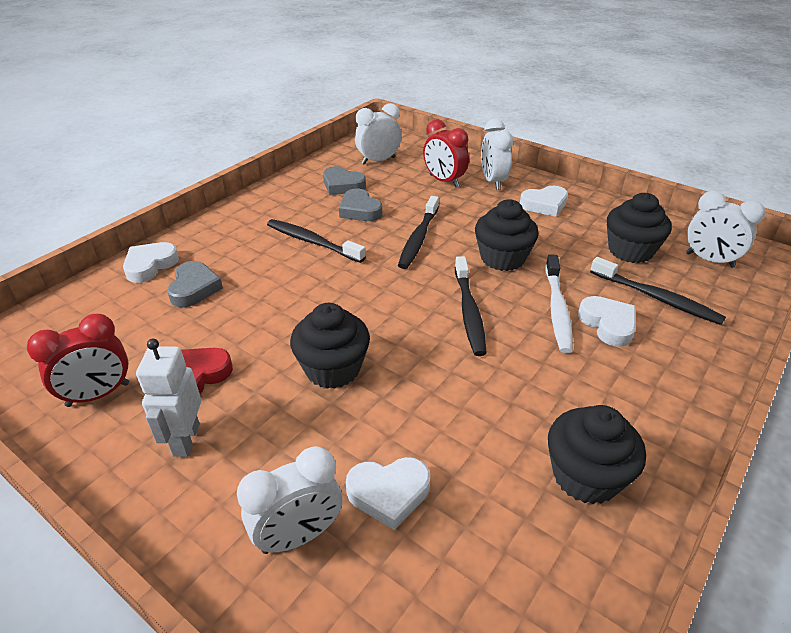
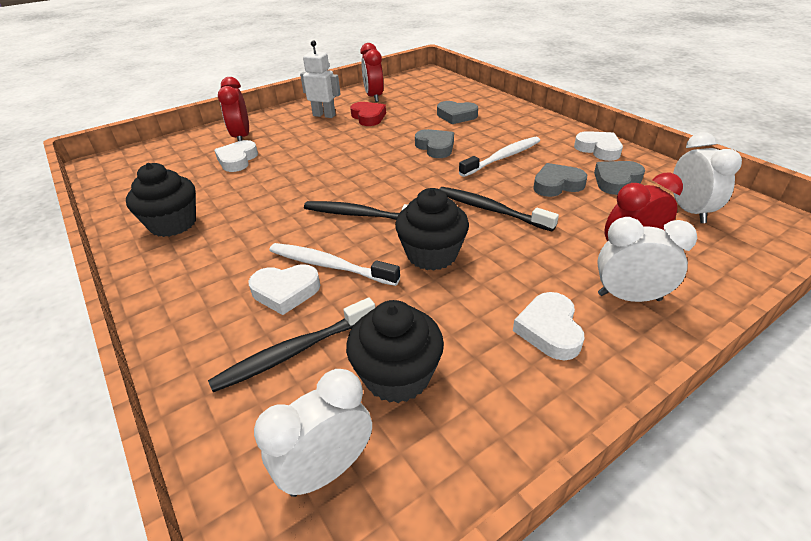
camera: 110 degrees right, 0 degrees up
(150, 265) = (491, 103): white heart -> white heart (598, 149)
(296, 290) = (435, 147): none -> grey heart
(298, 536) = (241, 137): white clock -> red clock
(312, 242) = (502, 157): black toothbrush -> white toothbrush
(333, 369) = (342, 153): black cupcake -> none

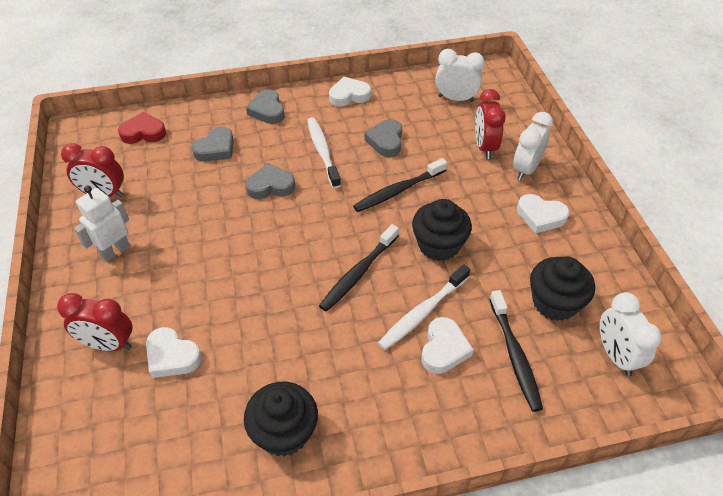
camera: 70 degrees left, 10 degrees up
(368, 117) = (157, 214): red heart -> red heart (143, 133)
(616, 181) = (400, 110): grey heart -> grey heart (267, 110)

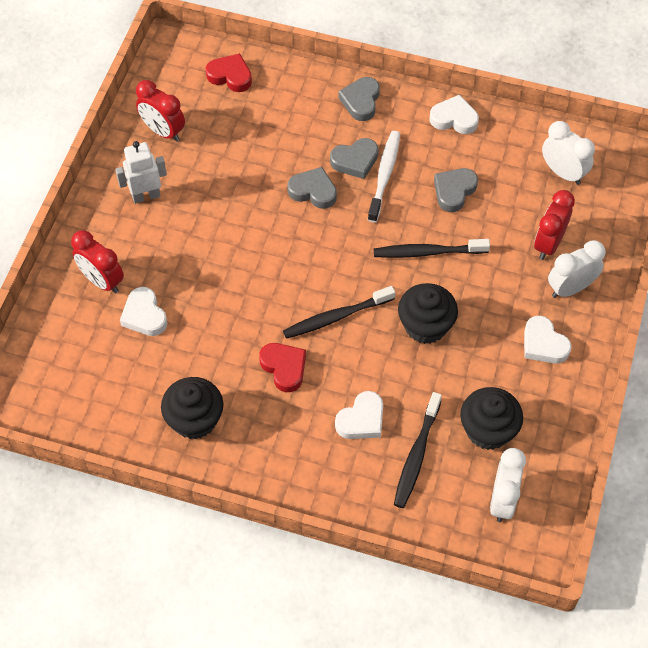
camera: 30 degrees right, 10 degrees up
(216, 149) = (286, 125): grey heart -> grey heart (355, 161)
(341, 338) = (284, 368): none -> red heart
(422, 312) = (366, 380): white toothbrush -> none

